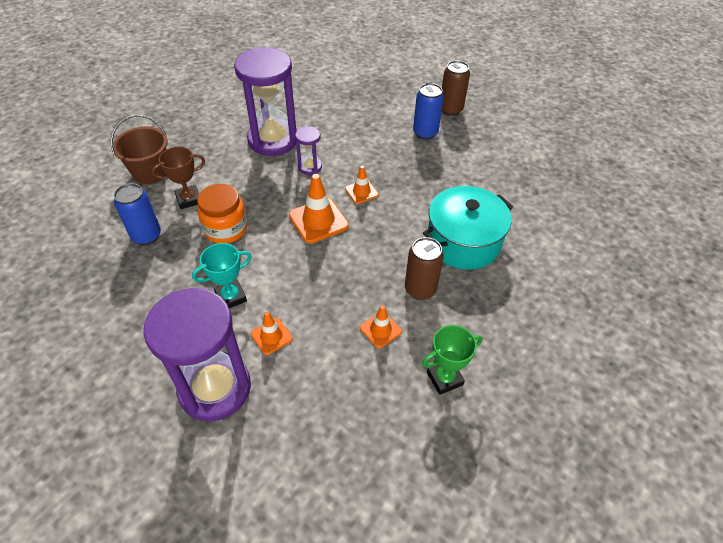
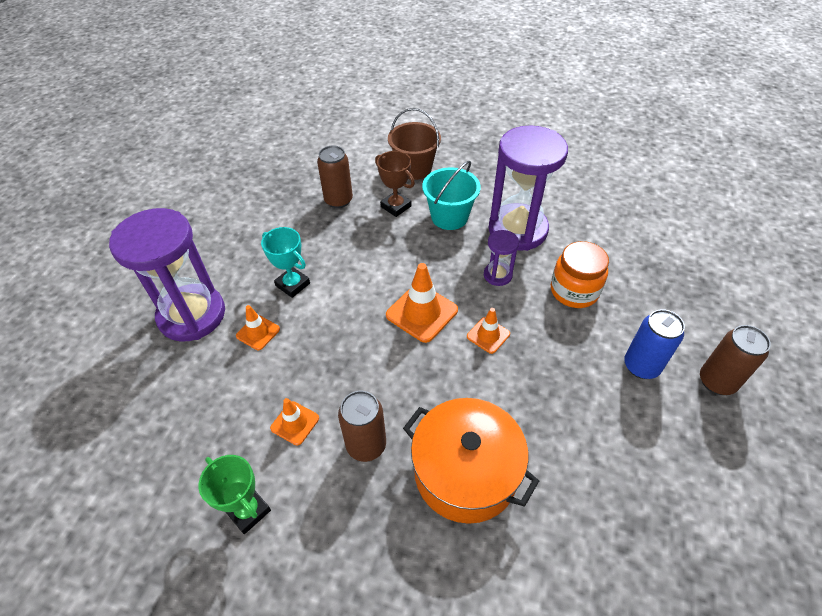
camera: 70 degrees right, 0 degrees up
(146, 236) = (338, 200): blue can -> brown can
(226, 229) = (372, 247): orange jar -> orange jar (574, 291)
(229, 171) = (449, 217): none -> turquoise bucket
(463, 242) = (465, 472): turquoise pot -> orange pot

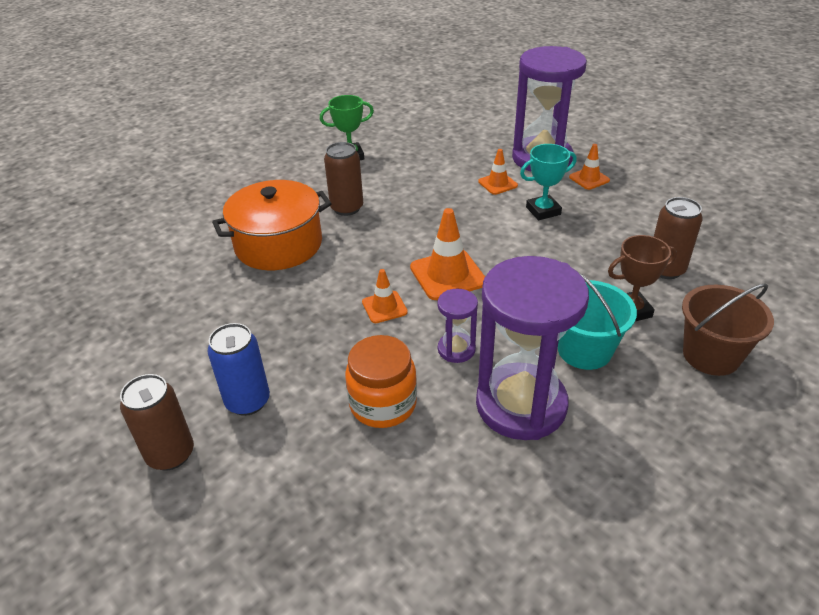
camera: 120 degrees right, 10 degrees down
(295, 423) = (395, 183): orange traffic cone -> orange traffic cone (589, 179)

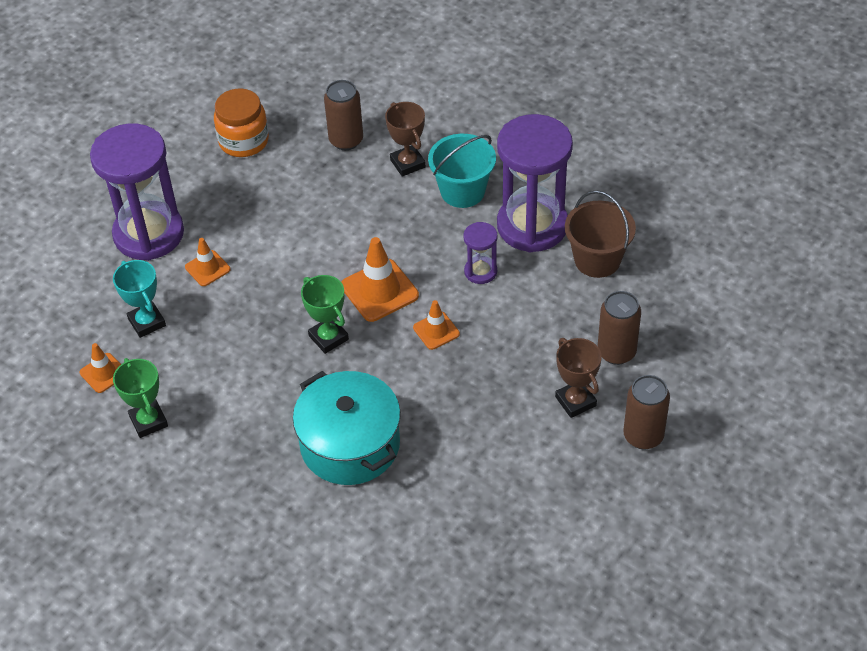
camera: 100 degrees left, 10 degrees up
(248, 401) = (575, 401): blue can -> brown trophy
(278, 244) = (350, 444): orange pot -> turquoise pot
(347, 208) = (270, 398): brown can -> brown can (616, 352)
(383, 404) = (554, 309): orange jar -> orange jar (243, 141)
(400, 241) = (328, 337): none -> green trophy
(543, 211) = (259, 227): turquoise trophy -> turquoise trophy (147, 322)
(589, 179) = (192, 193): orange traffic cone -> orange traffic cone (103, 373)
(711, 355) = (452, 119): brown bucket -> brown bucket (597, 260)

